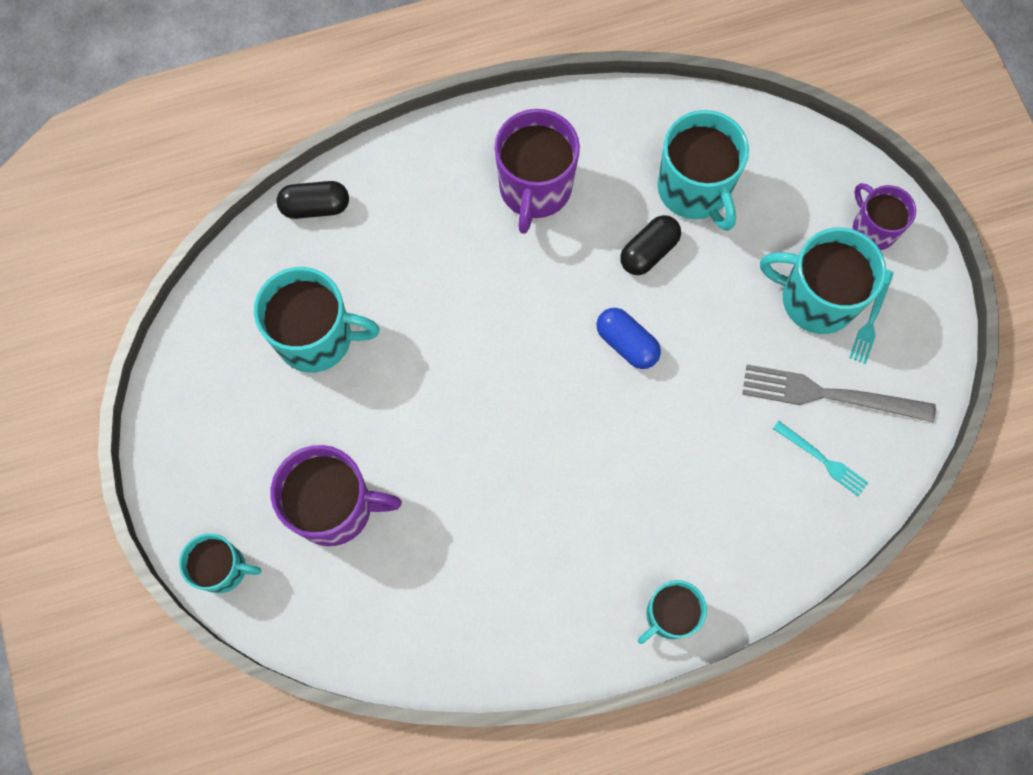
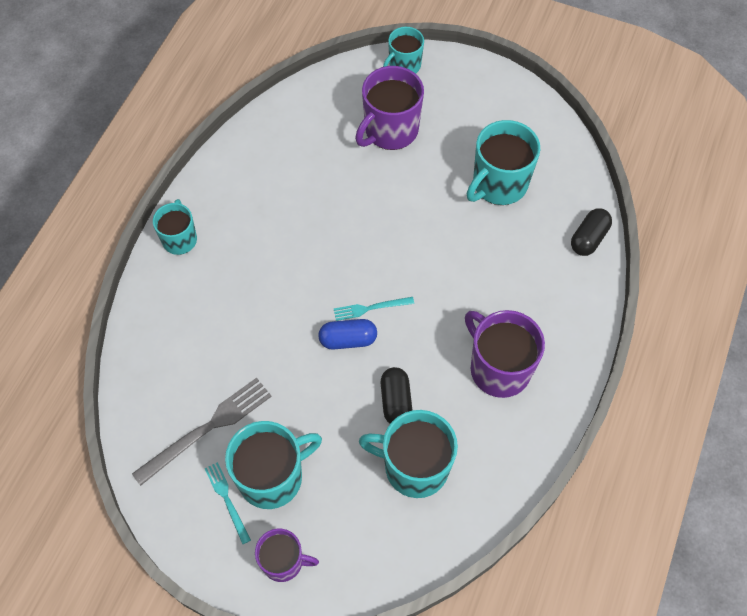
camera: 130 degrees right, 10 degrees down
(822, 459) = (176, 389): turquoise fork -> turquoise fork (370, 308)

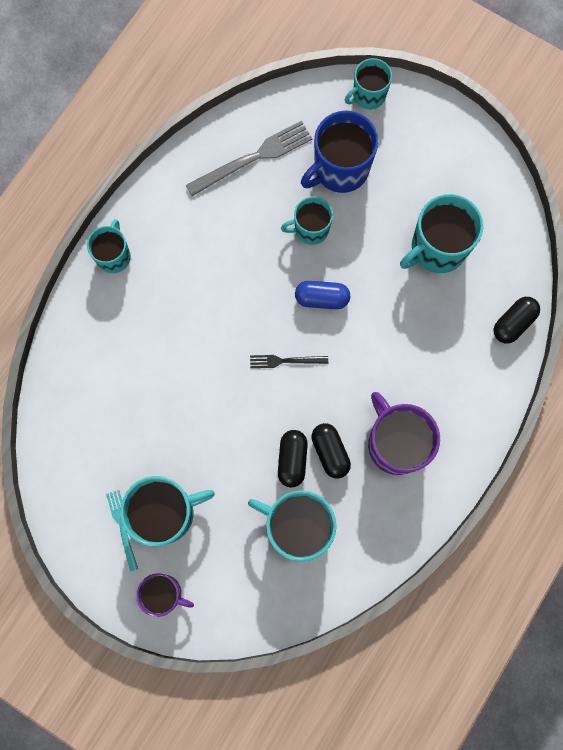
camera: 10 degrees right, 15 degrees up
(207, 428) = (114, 455): grey fork -> grey fork (253, 158)
(348, 340) = (258, 390): blue capsule -> blue capsule (322, 298)
(370, 308) = (285, 361): turquoise fork -> black fork
(372, 186) = (310, 229): none -> turquoise mug
(390, 130) = (340, 169): purple mug -> blue mug
(433, 387) = (330, 452): none -> black capsule

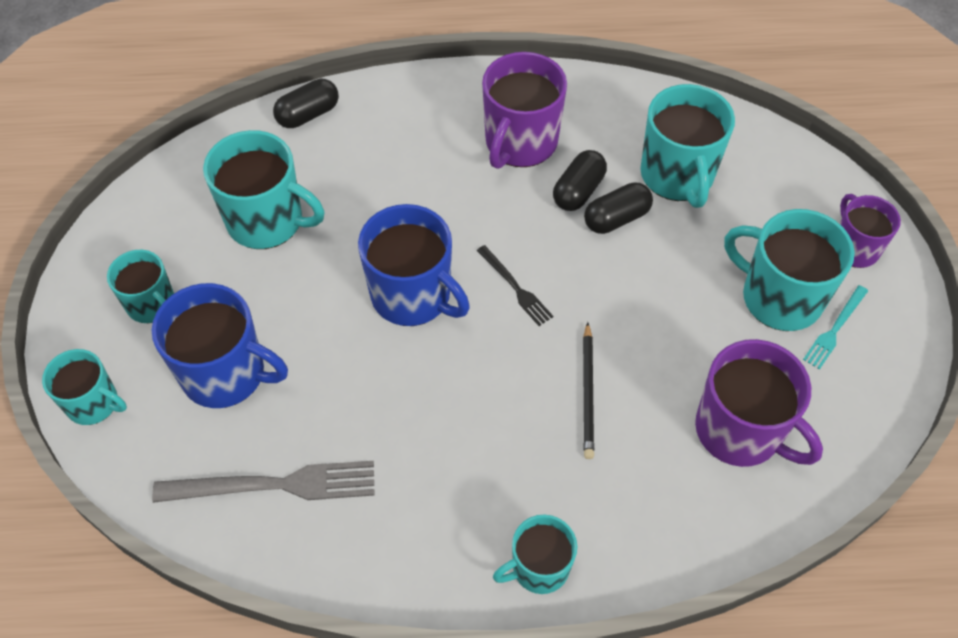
camera: 125 degrees left, 20 degrees down
(106, 416) = (740, 430): none -> purple mug
(188, 351) = (588, 392): none -> black pencil
(253, 158) = (274, 485): grey fork -> grey fork turned 150 degrees clockwise
(310, 229) = (331, 358): turquoise mug -> turquoise mug (152, 304)
(322, 298) = (412, 295): blue capsule -> blue mug
(513, 323) = (308, 114): black capsule -> black capsule turned 45 degrees counterclockwise

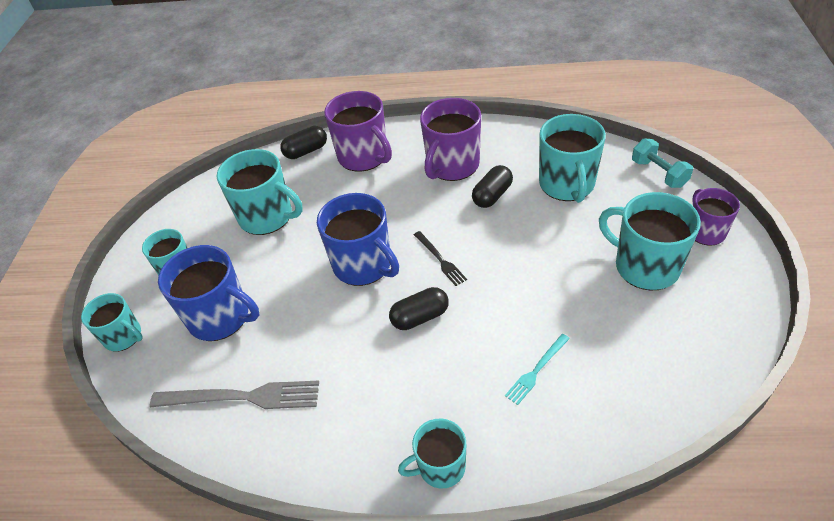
camera: 10 degrees right, 10 degrees down
(588, 392) = (490, 333): black pencil -> none
(616, 218) = (519, 213): black capsule -> black capsule (420, 317)
(740, 430) = (612, 364): purple mug -> purple mug (363, 156)
(797, 160) = (658, 173): none -> turquoise dumbbell
(835, 329) = (690, 289): turquoise fork -> turquoise fork (536, 370)

